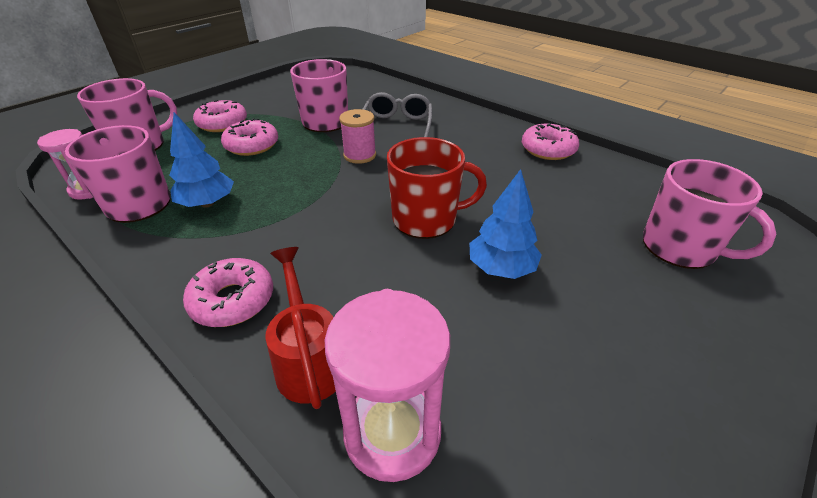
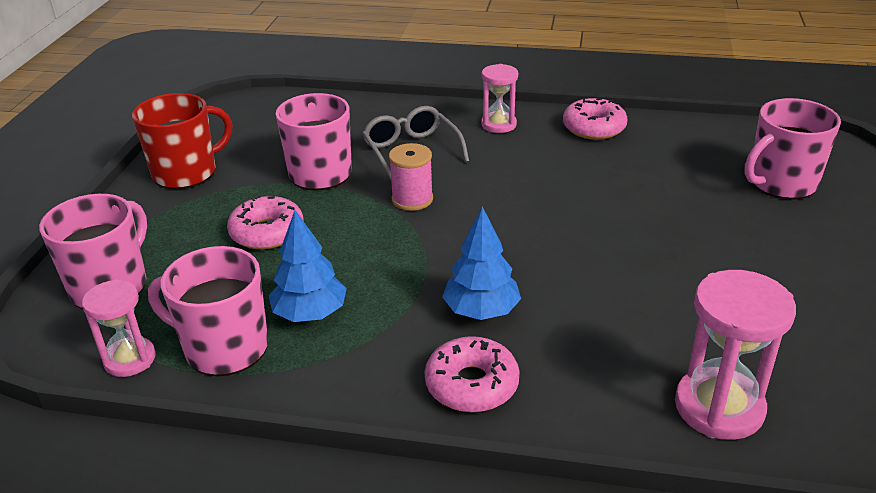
camera: 30 degrees left, 5 degrees down
(222, 123) = (186, 219): pink donut -> none
(309, 360) = (601, 394): red watering can -> none
(426, 219) = (558, 239): red mug -> red mug (186, 172)
(477, 127) = (498, 125): none -> pink hourglass
(501, 268) = (668, 256): blue tree -> blue tree (481, 311)
(680, 247) = (781, 183): pink mug -> pink mug turned 135 degrees clockwise

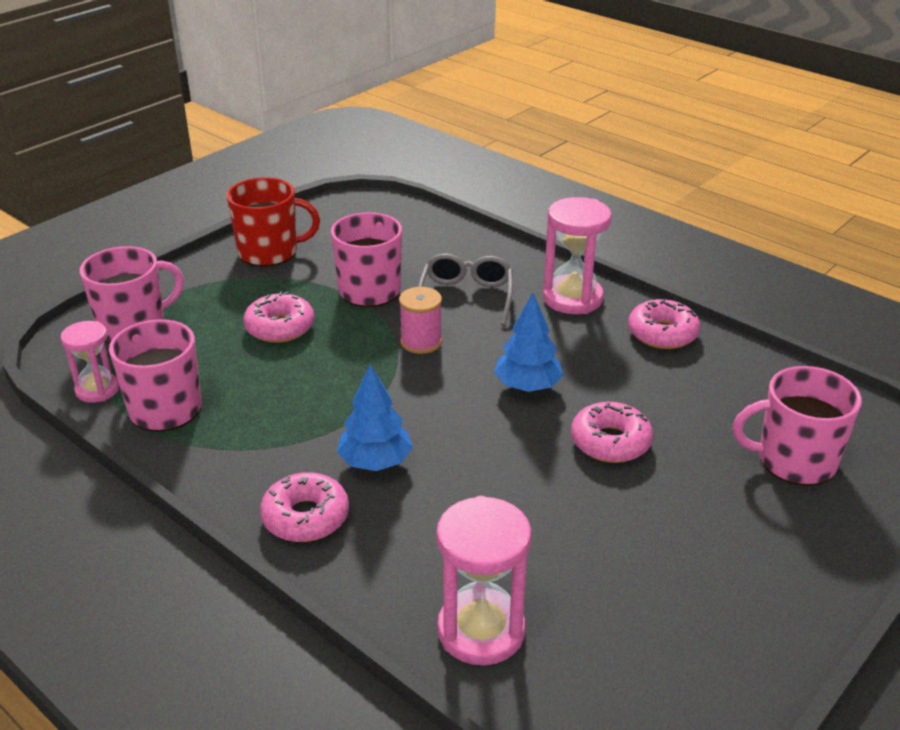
camera: 30 degrees right, 0 degrees up
(310, 313) = (246, 407): blue tree -> blue tree (527, 386)
(498, 125) = (572, 298): pink hourglass -> pink hourglass, size x1.58
(646, 219) = (610, 442): none -> pink donut

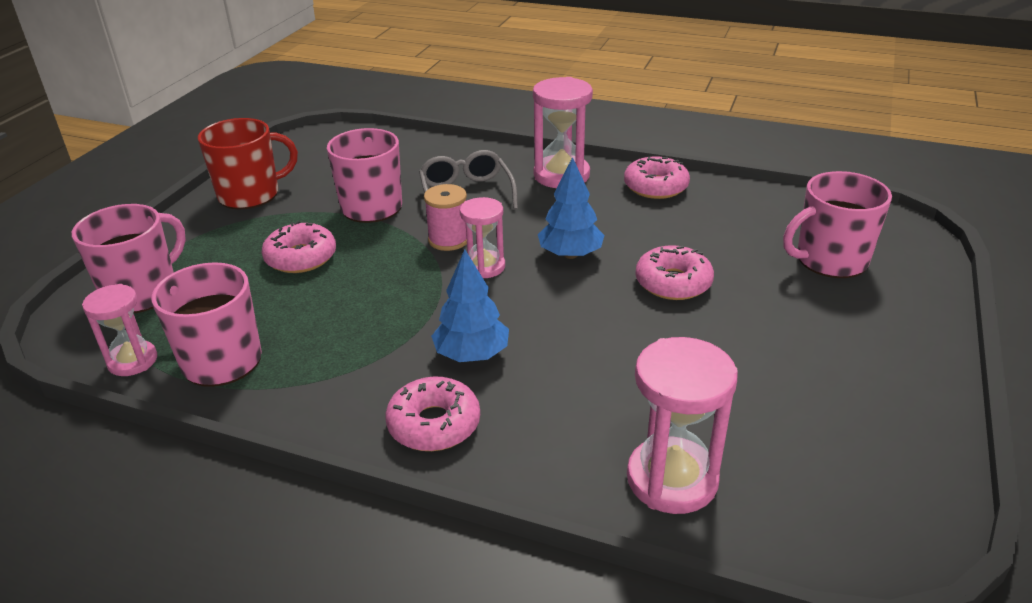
camera: 20 degrees left, 0 degrees up
(438, 378) = (484, 267): none -> pink hourglass

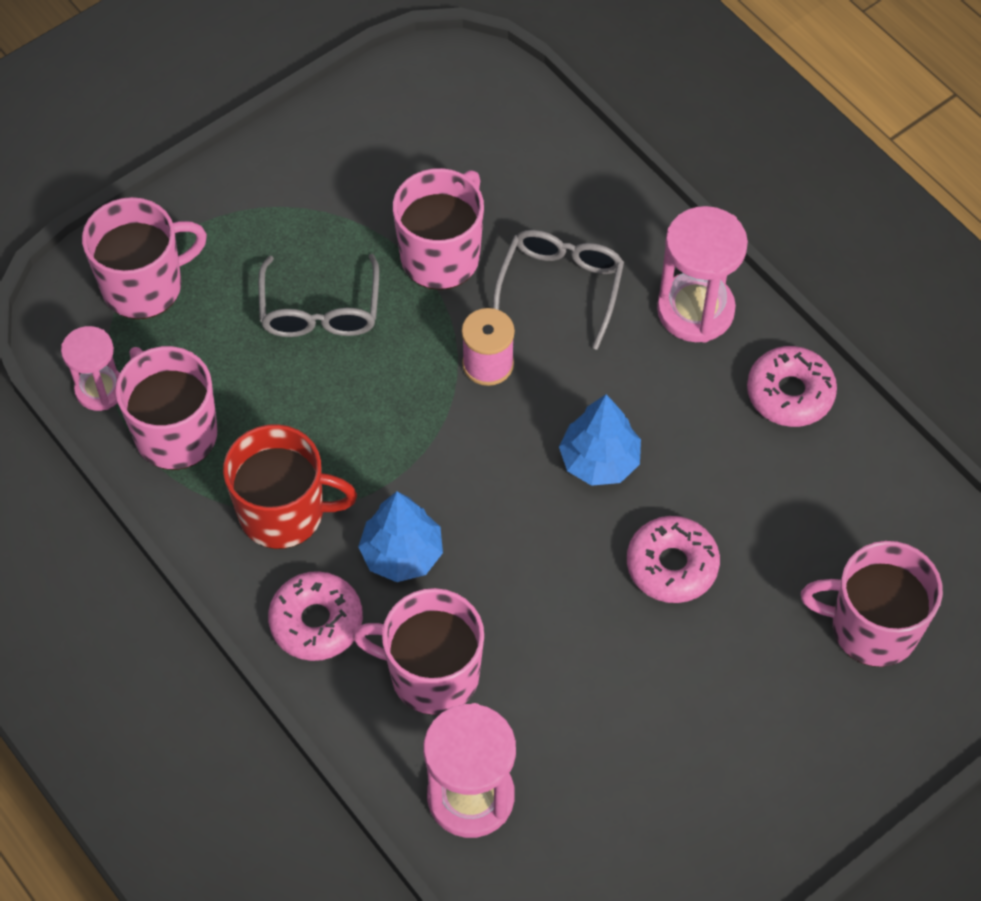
camera: 30 degrees right, 25 degrees up
(250, 194) = (322, 159): red mug -> red mug (284, 512)
(301, 257) = (320, 311): pink donut -> grey glasses
(484, 267) = (496, 431): pink hourglass -> none
(561, 414) = (432, 674): none -> pink mug

